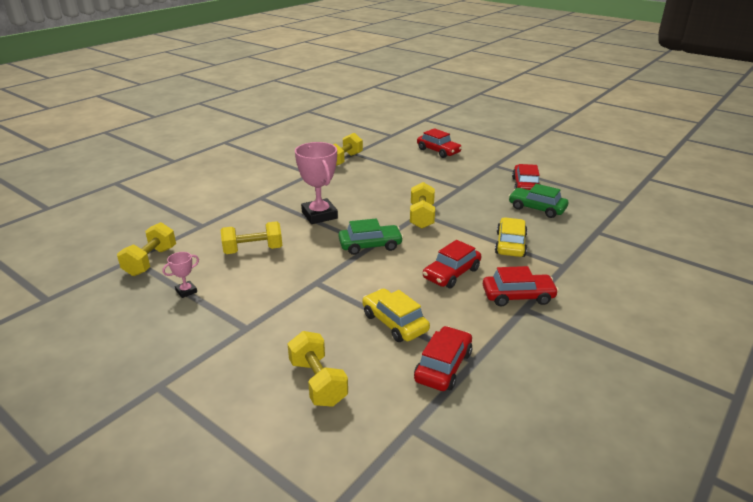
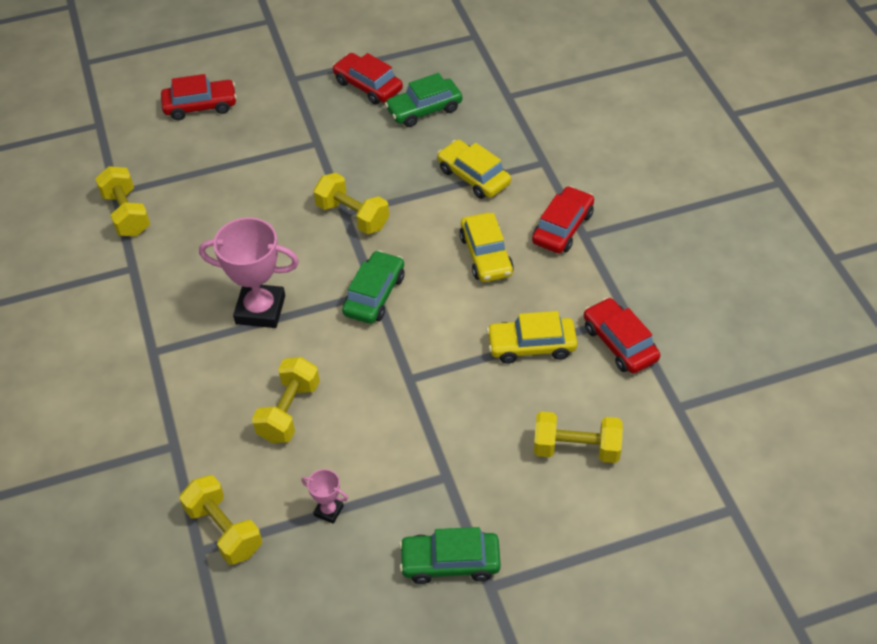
camera: 55 degrees left, 20 degrees up
(171, 358) = (450, 562): none -> green car
(186, 291) = (328, 511): pink trophy -> pink trophy turned 60 degrees counterclockwise
(451, 273) = (486, 255): red car -> yellow car

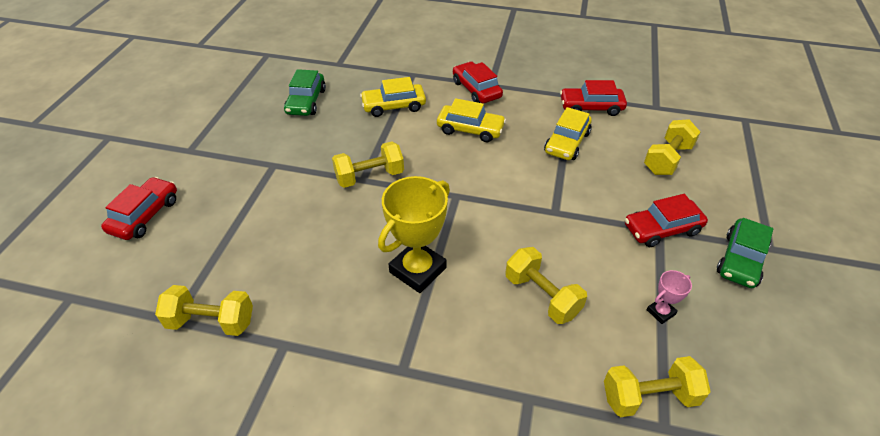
camera: 60 degrees left, 5 degrees down
(260, 310) = (417, 270): pink trophy -> yellow trophy
(368, 86) = (249, 117): red car -> red car (662, 229)
(374, 295) = (459, 197): green car -> none

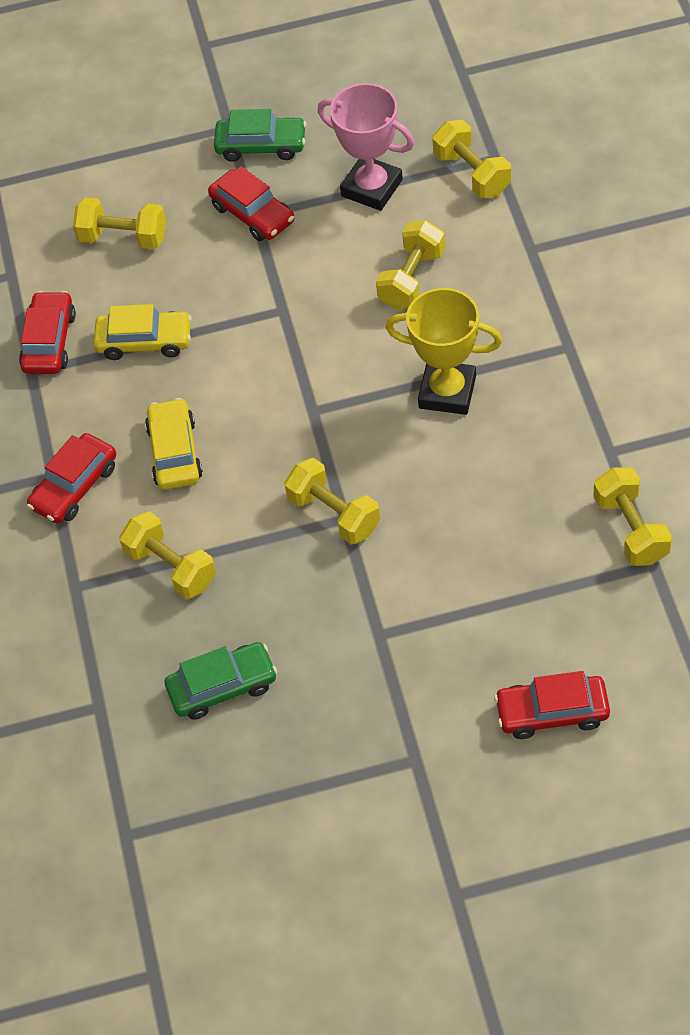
camera: 110 degrees left, 10 degrees up
(394, 106) = (171, 567): yellow car -> yellow dumbbell
(591, 107) = (49, 341): red car -> red car turned 150 degrees counterclockwise
(660, 312) = (372, 188): pink trophy -> pink trophy, size x2.14

